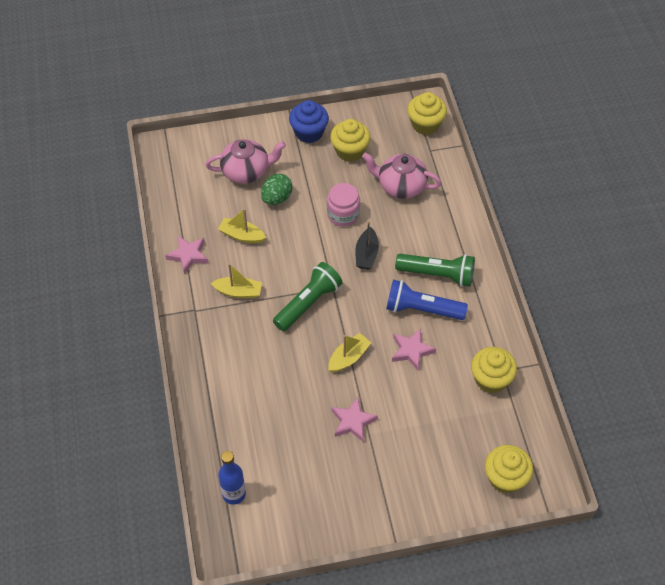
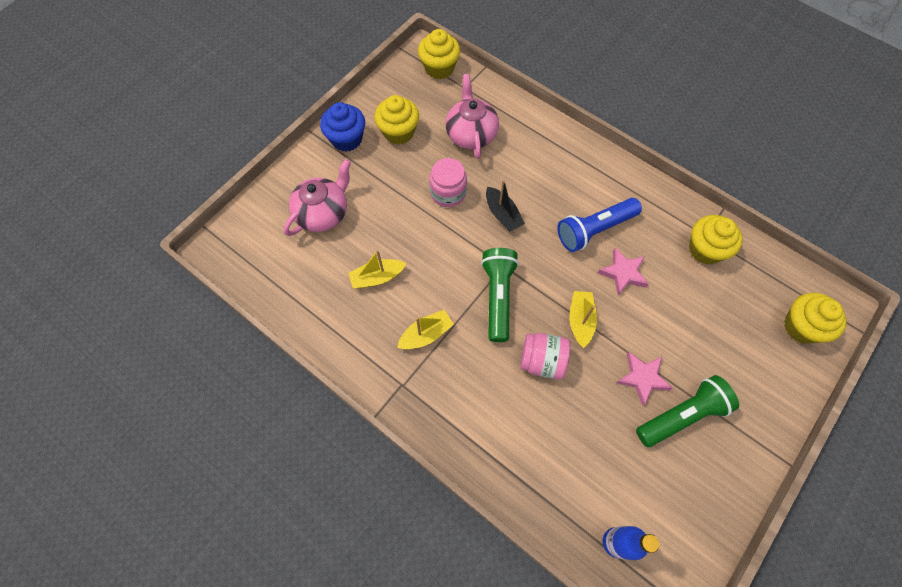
camera: 40 degrees left, 10 degrees up
(188, 255) = (345, 335): pink star -> none
(277, 198) = (375, 219): green egg -> none
(296, 362) = (542, 361): none -> pink jar
(401, 186) = (471, 134): pink teapot -> pink teapot turned 105 degrees clockwise
(437, 275) = (576, 190): green flashlight -> green flashlight (682, 416)

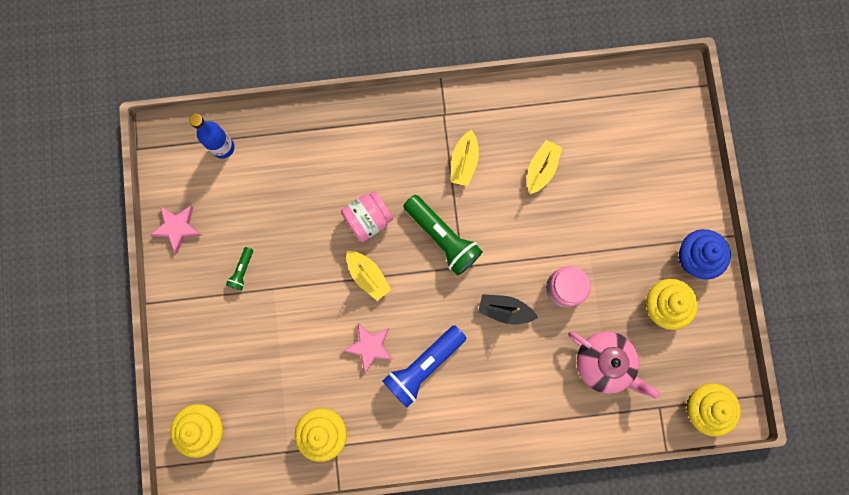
camera: 135 degrees right, 15 degrees up
(323, 213) = (636, 178): pink teapot -> none
(594, 230) = (423, 366): blue flashlight -> blue flashlight turned 150 degrees counterclockwise
(642, 378) = (289, 273): pink star -> pink star (177, 228)
(682, 416) = (242, 271): green flashlight -> green flashlight, size x0.48

